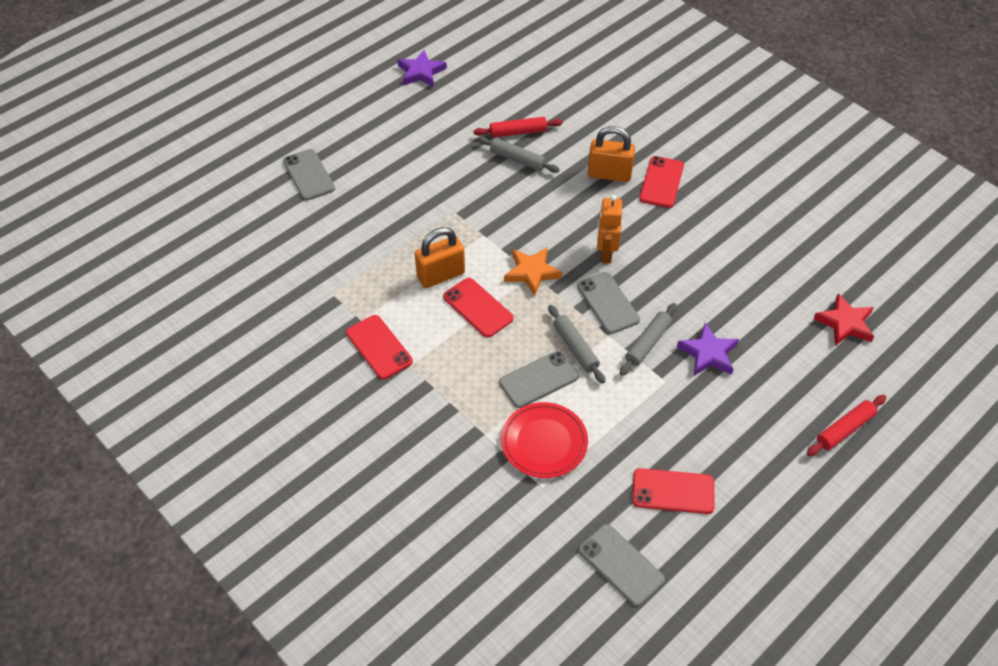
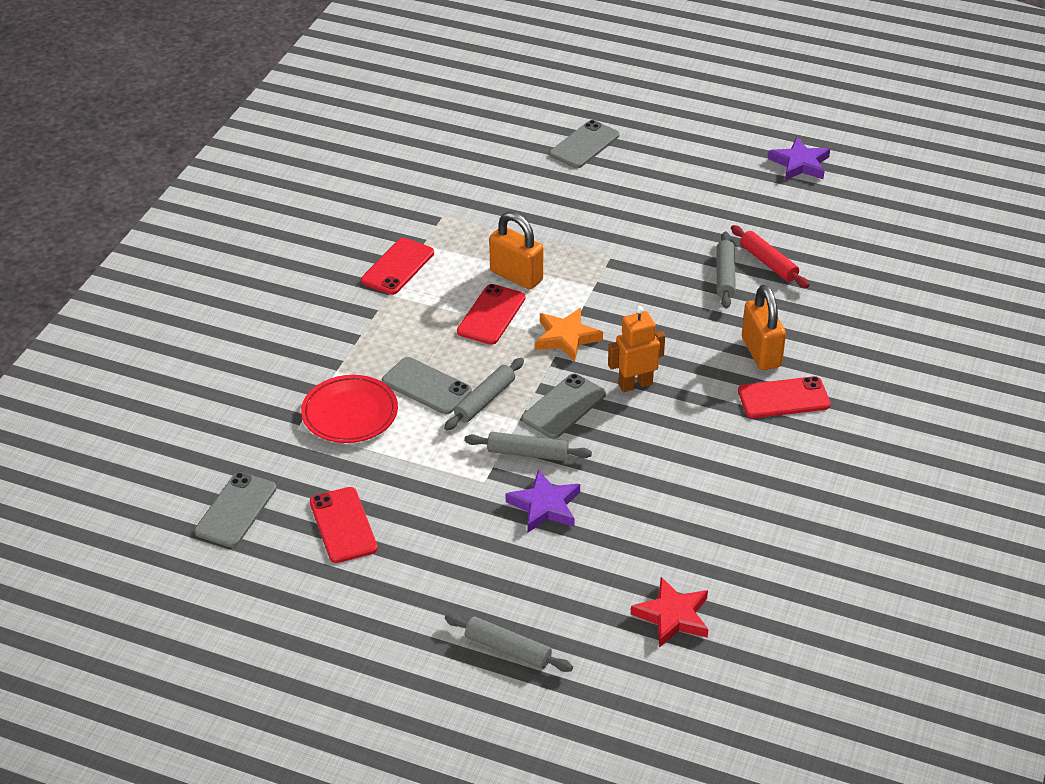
camera: 65 degrees right, 10 degrees down
(844, 429) = (508, 649): red rolling pin -> grey rolling pin

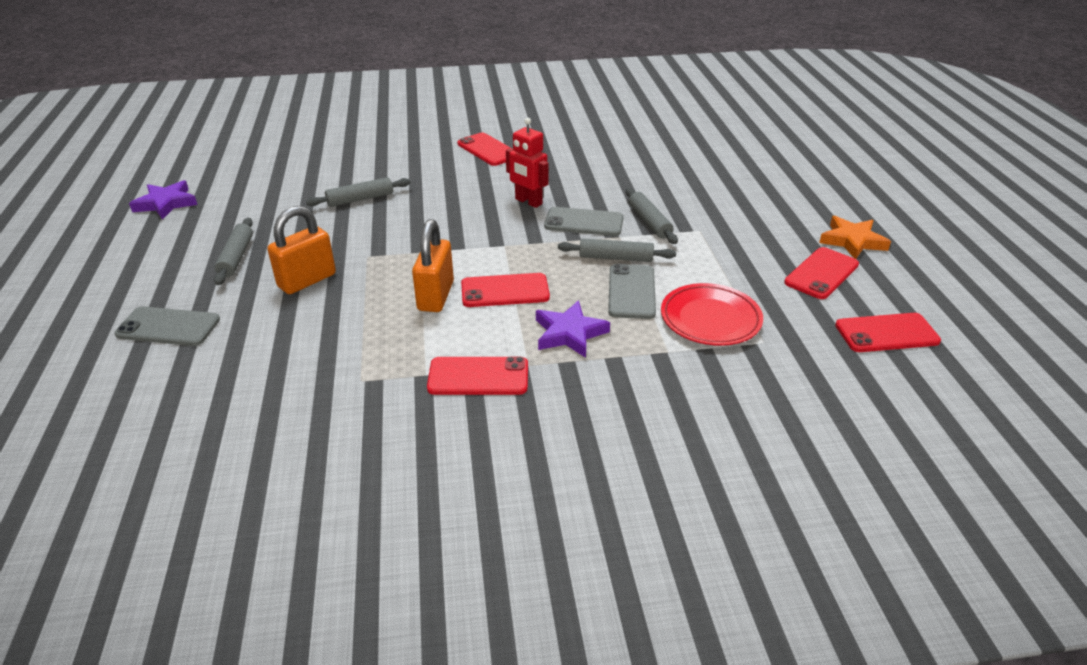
camera: 120 degrees left, 5 degrees down
(236, 510) = (886, 333): grey phone -> red phone
(508, 649) = (816, 179): grey rolling pin -> grey rolling pin (236, 257)
(545, 506) = (689, 201): purple star -> purple star (569, 333)
(566, 337) = (501, 245): orange star -> orange star (852, 241)
(635, 384) = (528, 202): orange robot -> red robot
(673, 616) = (717, 141): red star -> none
(761, 352) = (445, 166): orange padlock -> orange padlock (307, 280)
(768, 263) = (329, 186): red rolling pin -> none

